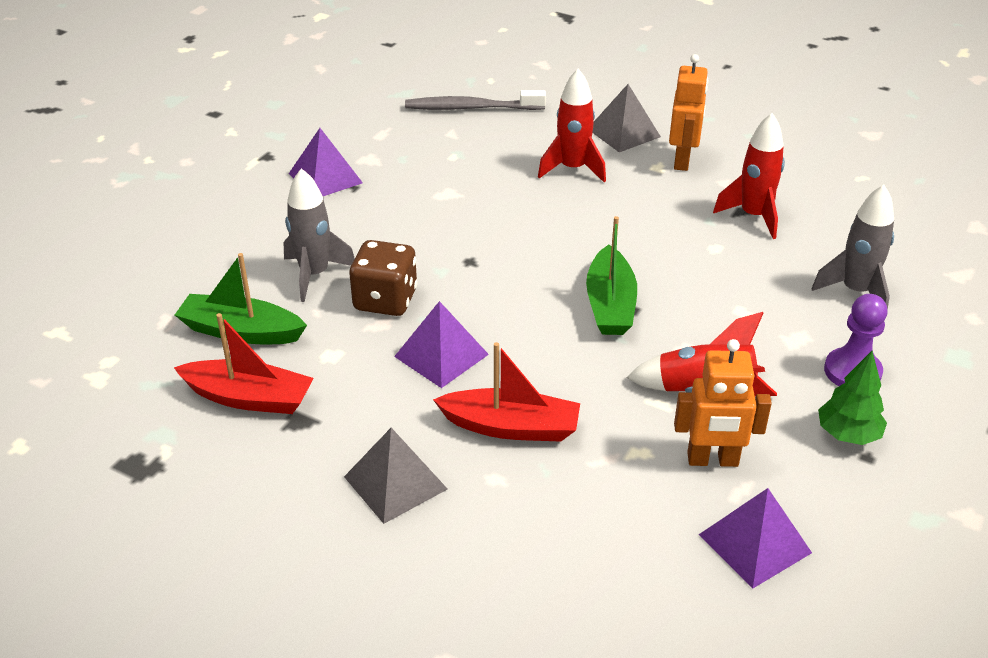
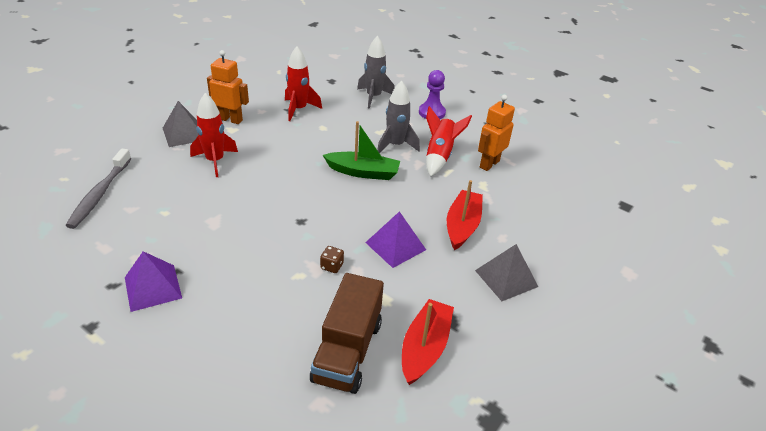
camera: 85 degrees left, 0 degrees up
(241, 331) = (347, 351): green boat -> brown truck
(314, 275) = (289, 303): grey rocket -> grey rocket (395, 145)
(385, 300) = (332, 266): brown dice -> brown dice, size x0.48
(712, 460) = (489, 164): orange robot -> orange robot turned 150 degrees counterclockwise
(755, 543) = (540, 164): purple pyramid -> none
(847, 434) = (473, 124): green tree -> none

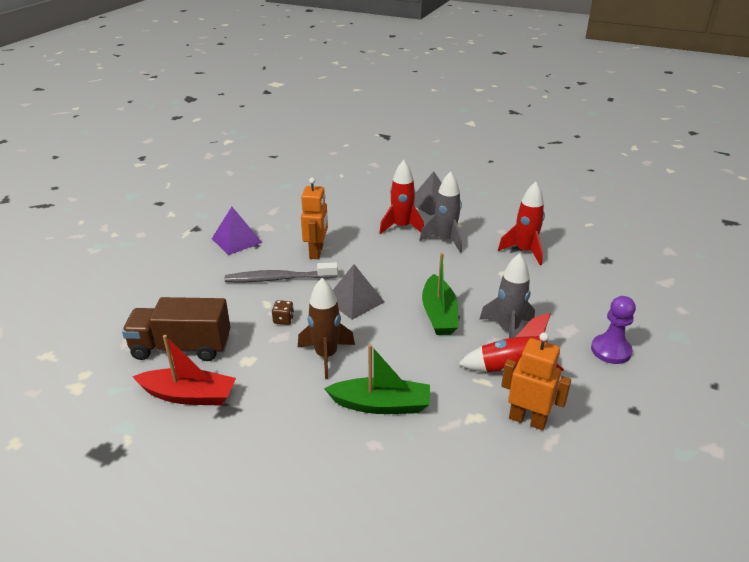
camera: 80 degrees right, 5 degrees down
(100, 194) = (330, 192): grey toothbrush -> grey toothbrush (279, 279)
(230, 119) = (472, 219): orange robot -> orange robot (316, 252)
(373, 97) = (601, 296): grey rocket -> grey rocket (445, 240)
(395, 246) = (326, 356): purple pyramid -> brown rocket
(462, 226) = (381, 405): red boat -> green boat
(506, 278) = (301, 452): grey pyramid -> grey pyramid (354, 300)

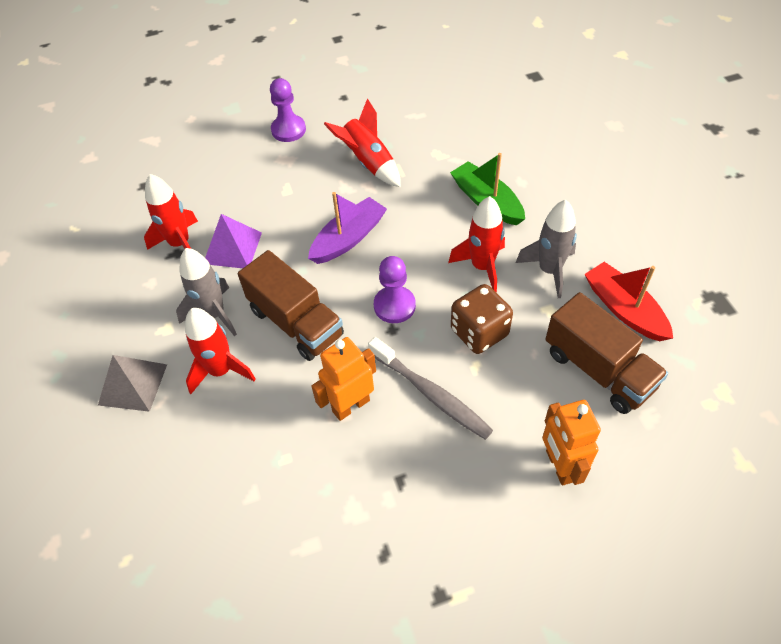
camera: 130 degrees left, 20 degrees up
(236, 240) = (413, 512): purple pyramid -> purple pyramid (232, 248)
(283, 320) = (479, 332): brown dice -> brown dice, size x2.09
(326, 356) = (482, 267): brown rocket -> red rocket
(354, 300) = (394, 306): grey pyramid -> purple pawn
(398, 261) = (296, 322): none -> brown truck
(439, 314) = (348, 238): green boat -> purple boat
(508, 330) = (323, 189): grey rocket -> grey rocket (549, 270)
(527, 420) = (410, 132): orange robot -> orange robot (559, 466)

